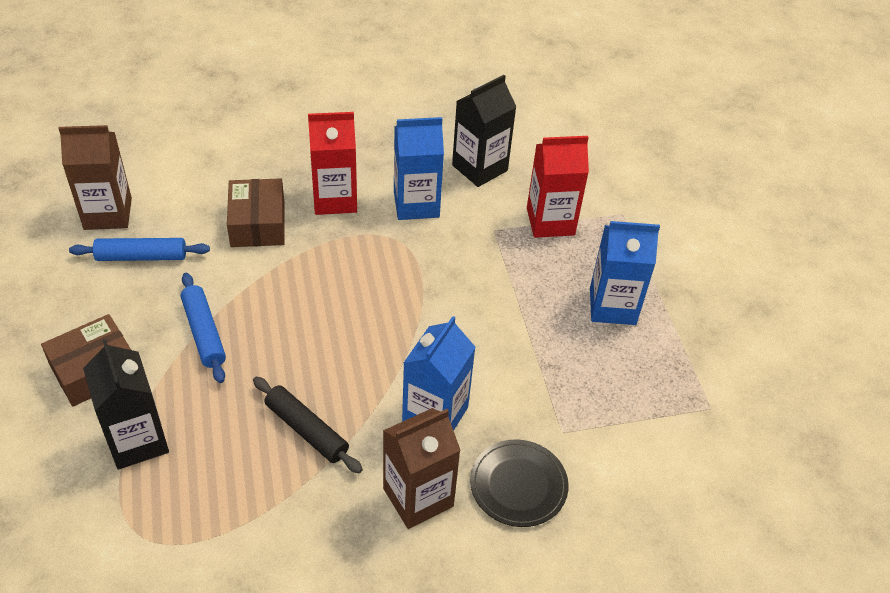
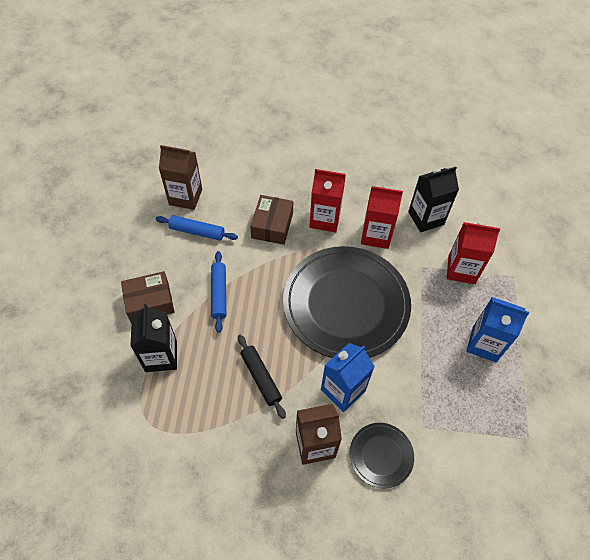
camera: 20 degrees right, 10 degrees up
(402, 302) = (346, 304): none -> black plate
(416, 204) = (376, 235): blue carton -> red carton

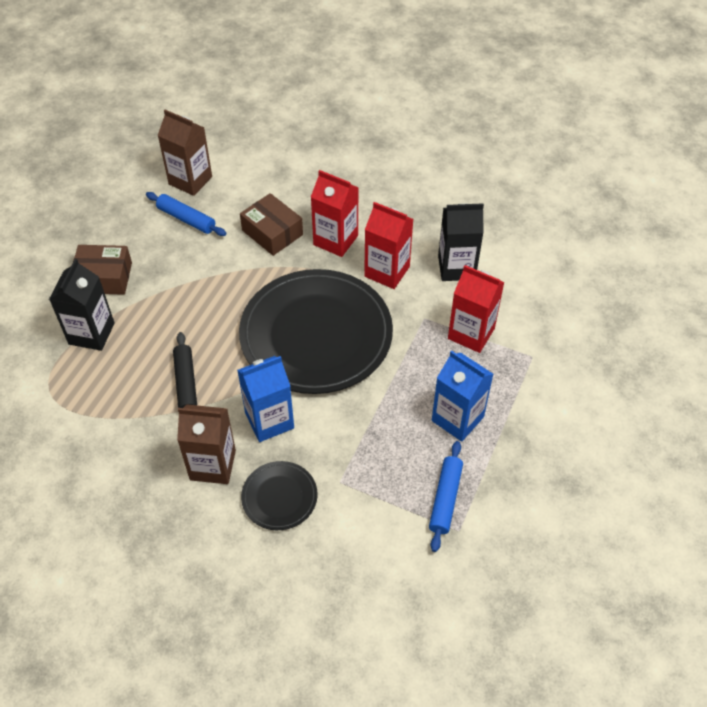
camera: 20 degrees right, 5 degrees down
(219, 294) = (180, 288): blue rolling pin -> blue rolling pin (445, 499)
(272, 225) = (272, 232): brown box -> brown box turned 75 degrees counterclockwise

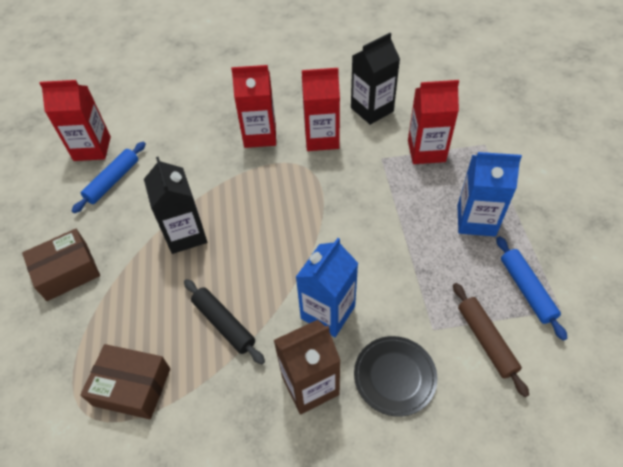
camera: 30 degrees left, 0 degrees up
(91, 333) = (92, 330): black carton -> black carton (185, 234)
(186, 219) = (112, 181): blue rolling pin -> blue rolling pin turned 60 degrees counterclockwise
(190, 180) = (92, 148): brown carton -> red carton
(272, 232) = (200, 155): brown box -> brown box (132, 387)
(316, 334) = (306, 216): black plate -> none
(373, 515) = (486, 340): none -> brown rolling pin

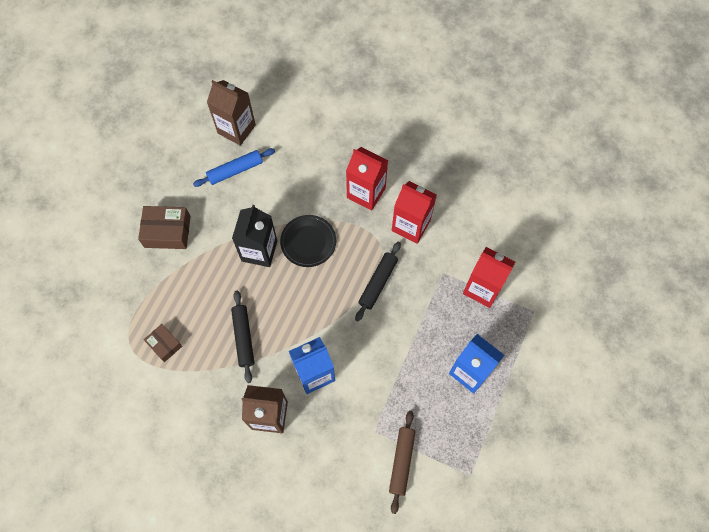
camera: 30 degrees right, 15 degrees up
(92, 148) = (236, 129): red carton -> brown carton
(132, 387) = (164, 344): brown box -> brown box, size x0.62
(328, 197) = (378, 283): none -> black rolling pin
(372, 109) = (471, 221): black carton -> none
(394, 376) = (325, 445): black plate -> black plate (308, 242)
(526, 290) = (459, 446): blue rolling pin -> none

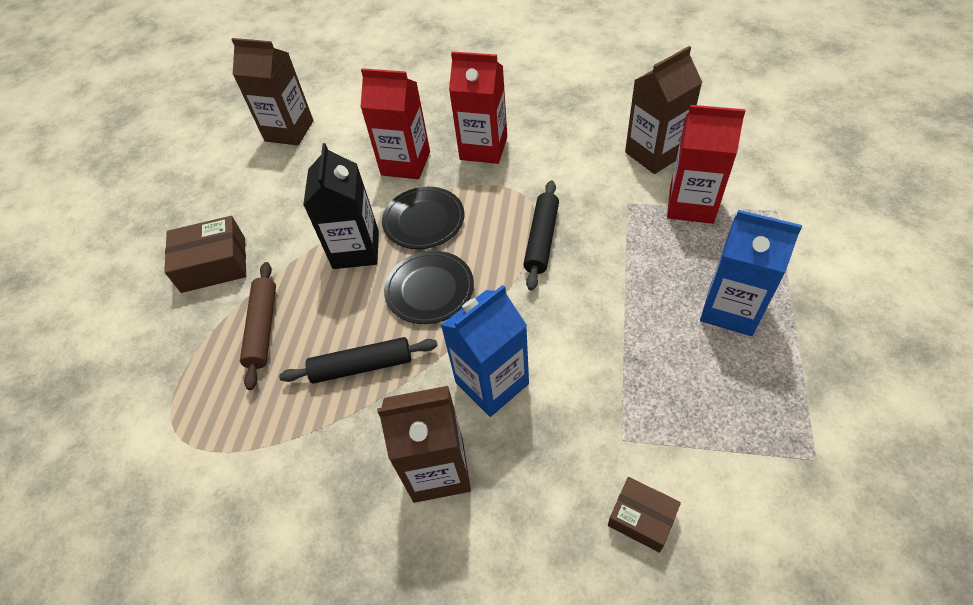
camera: 10 degrees left, 15 degrees down
(164, 344) = (234, 414): brown box -> brown box (641, 518)
(235, 170) = (298, 171): blue rolling pin -> none
(243, 337) = (362, 366): black rolling pin -> black rolling pin turned 75 degrees counterclockwise
(297, 297) = (429, 289): none -> black plate
(401, 461) = (691, 474): brown rolling pin -> brown rolling pin (263, 328)
(411, 225) = (558, 165): red carton -> red carton (405, 163)
(478, 238) = (654, 154): none -> brown carton

